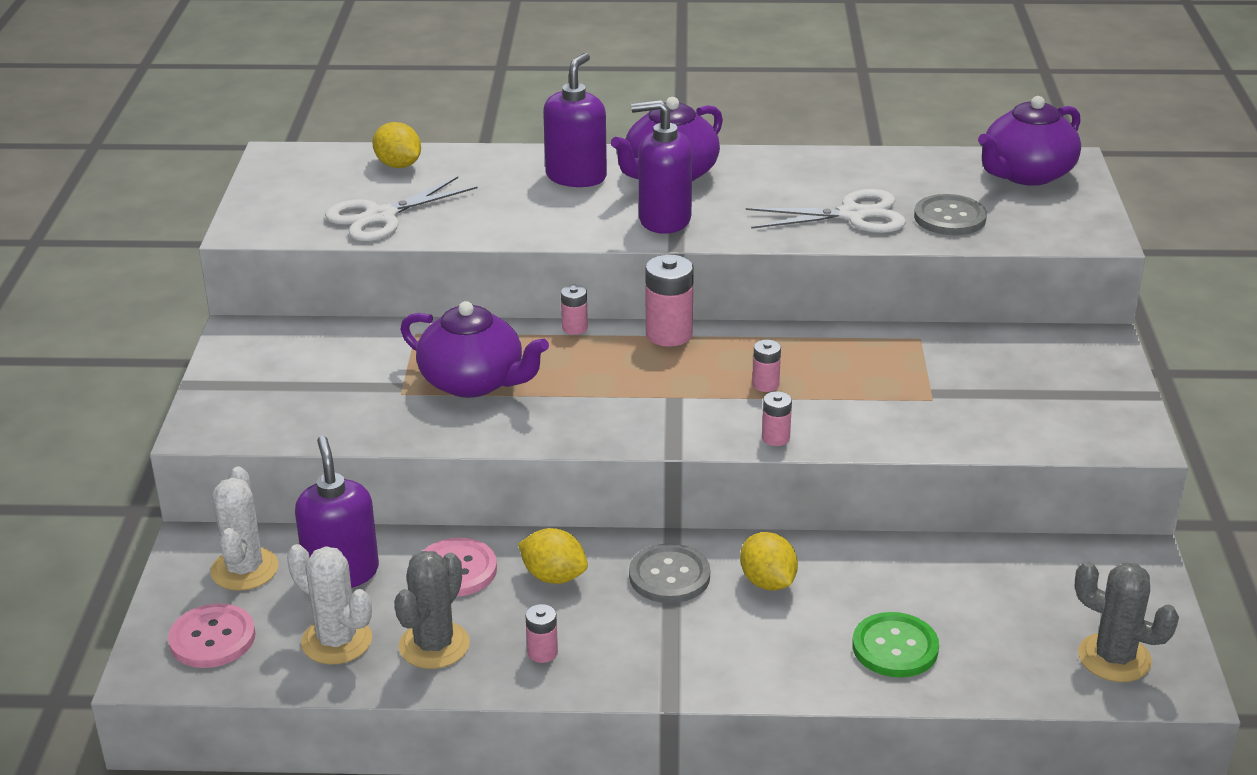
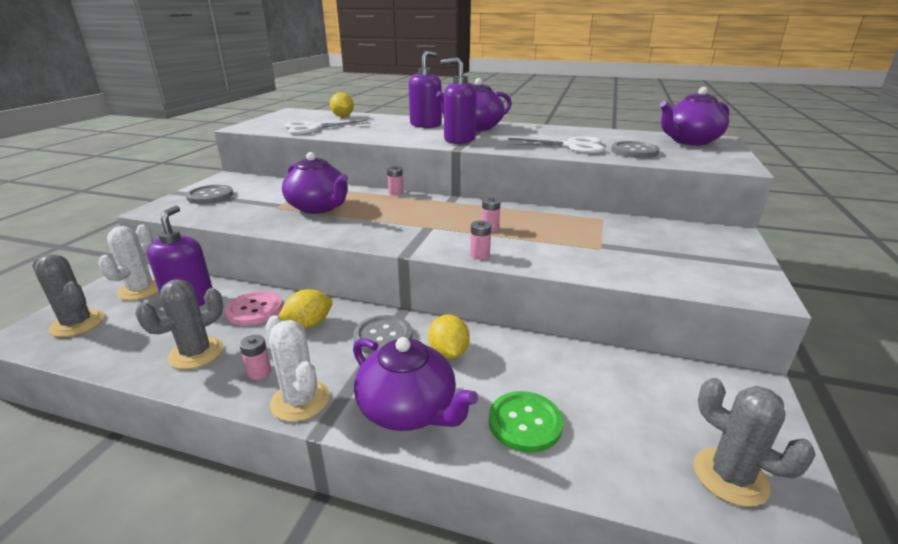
camera: 15 degrees right, 5 degrees down
(212, 638) = (77, 323): pink button -> grey cactus
(262, 384) = (210, 196): none -> grey button
(337, 641) = (142, 339): white cactus -> white cactus (300, 400)
(554, 576) = (309, 324): yellow lemon -> yellow lemon turned 75 degrees counterclockwise
(669, 334) = (446, 201): pink battery -> none
(757, 659) = (409, 409): none -> purple teapot

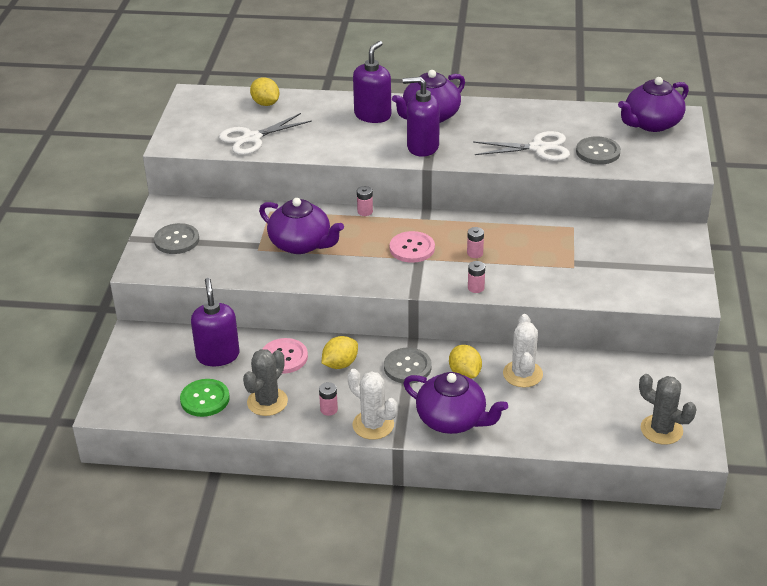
camera: 10 degrees left, 10 degrees up
(77, 323) = (142, 391): grey cactus -> none
(141, 289) = (162, 351): white cactus -> white cactus (522, 374)
(425, 219) = (412, 248): none -> pink button
(525, 423) = (533, 417): green button -> green button (205, 399)

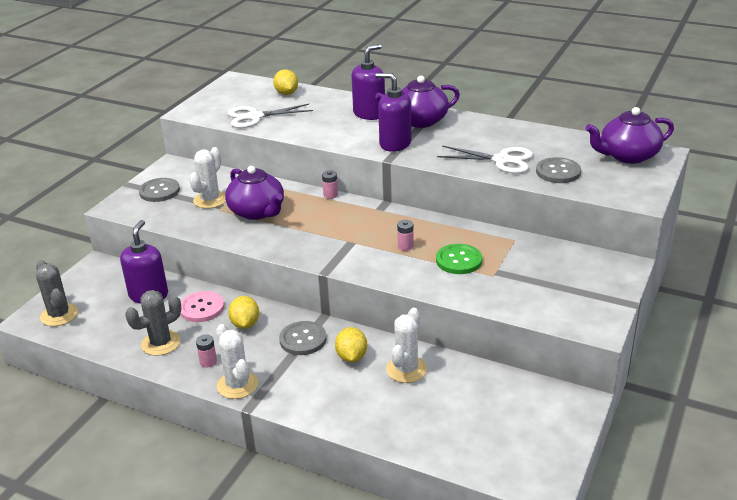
camera: 20 degrees right, 5 degrees down
(205, 399) = (112, 329): green button -> green button (458, 260)
(241, 240) = (210, 200): none -> white cactus
(340, 364) = (245, 324): yellow lemon -> yellow lemon turned 75 degrees counterclockwise
(412, 248) = (351, 232): pink button -> none
(452, 420) = (313, 397): purple teapot -> none
(476, 288) = (386, 276): pink battery -> none
(661, 430) = (517, 457): grey cactus -> grey cactus (59, 315)

